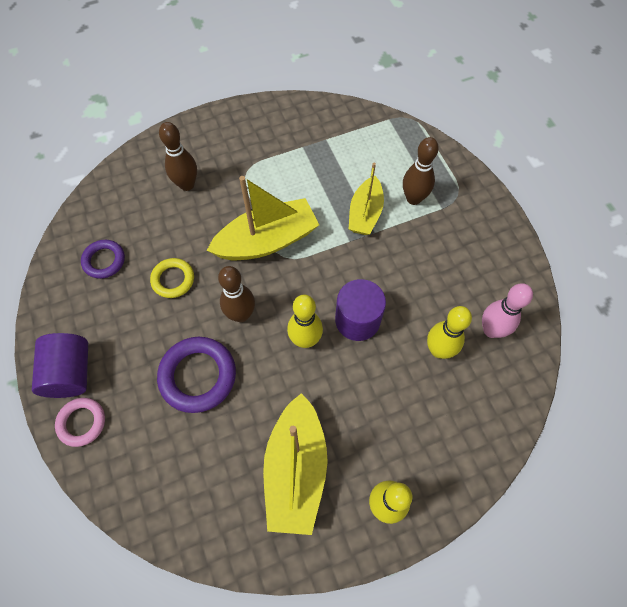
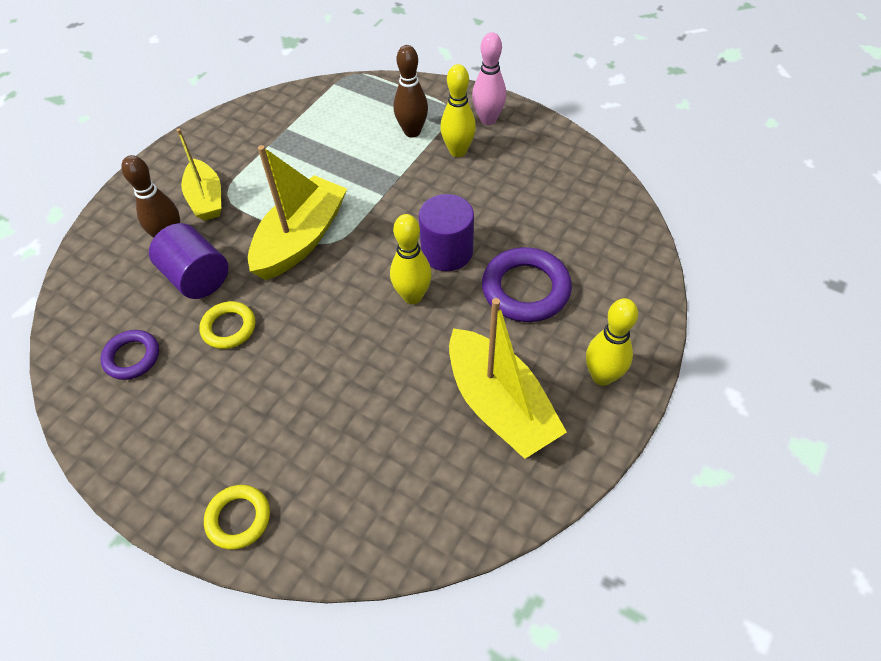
camera: 35 degrees left, 10 degrees down
(70, 373) = (183, 482): purple cylinder -> purple cylinder (197, 277)
(82, 422) = (238, 518): pink ring -> yellow ring
(198, 376) = (331, 393): purple ring -> purple ring (525, 289)
(241, 314) = (329, 314): brown bowling pin -> none
(365, 213) = (378, 166): yellow boat -> yellow boat (206, 199)
(438, 350) = (538, 231): yellow bowling pin -> yellow bowling pin (458, 151)
(491, 330) = (567, 191): pink bowling pin -> pink bowling pin (488, 119)

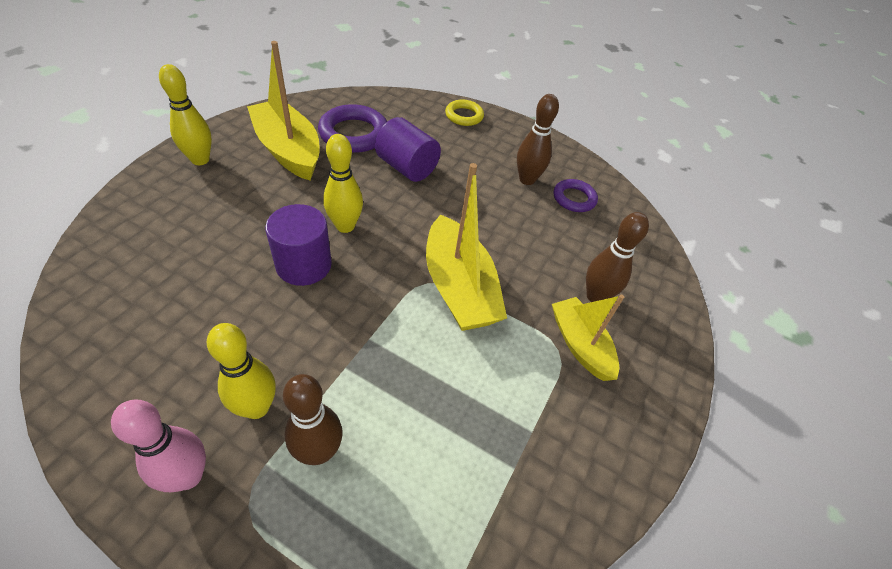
camera: 170 degrees right, 5 degrees down
(182, 384) = (527, 179): none -> brown bowling pin
(197, 277) = (550, 256): purple cylinder -> purple cylinder (407, 167)
(229, 328) = (505, 213): yellow ring -> none
(301, 239) = (459, 288): yellow boat -> yellow boat turned 45 degrees counterclockwise
(525, 289) = (235, 225): purple ring -> purple ring (354, 134)

